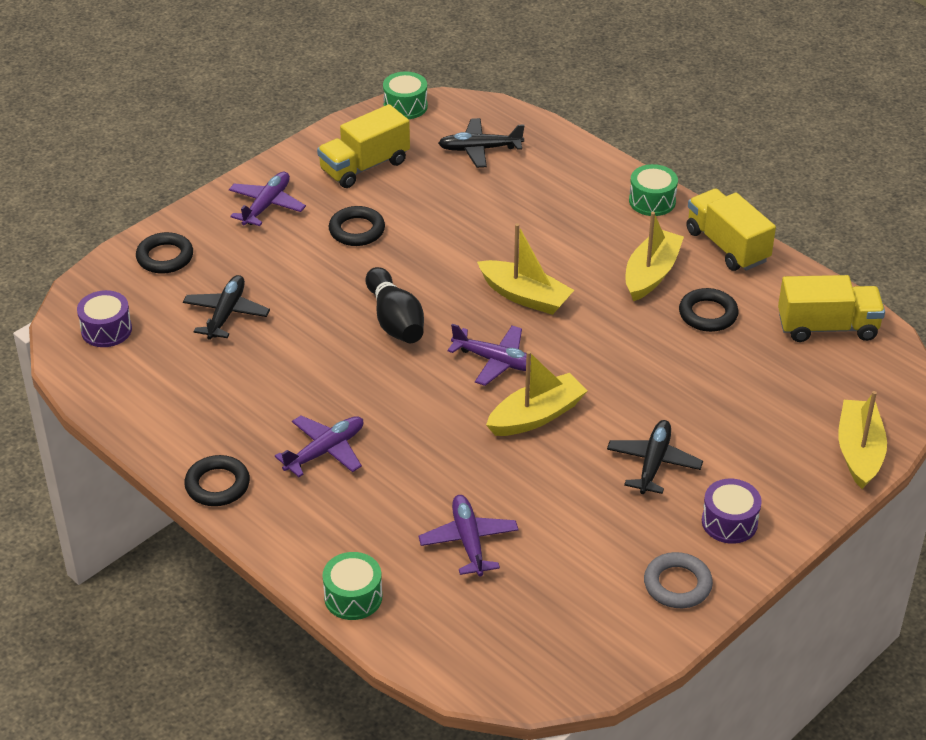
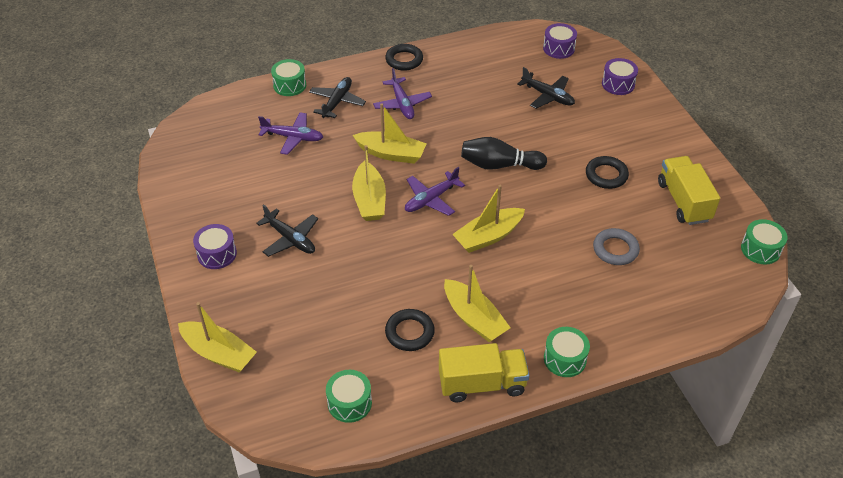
camera: 115 degrees right, 5 degrees up
(165, 257) = (618, 84): black ring -> purple drum
(266, 205) = (655, 140): purple plane -> none
(437, 426) = (391, 153): none -> yellow boat
(479, 149) = (682, 274): black plane -> black plane (337, 102)
(677, 584) = (193, 210): grey ring -> grey ring (615, 249)
(827, 327) = (349, 403): yellow truck -> green drum

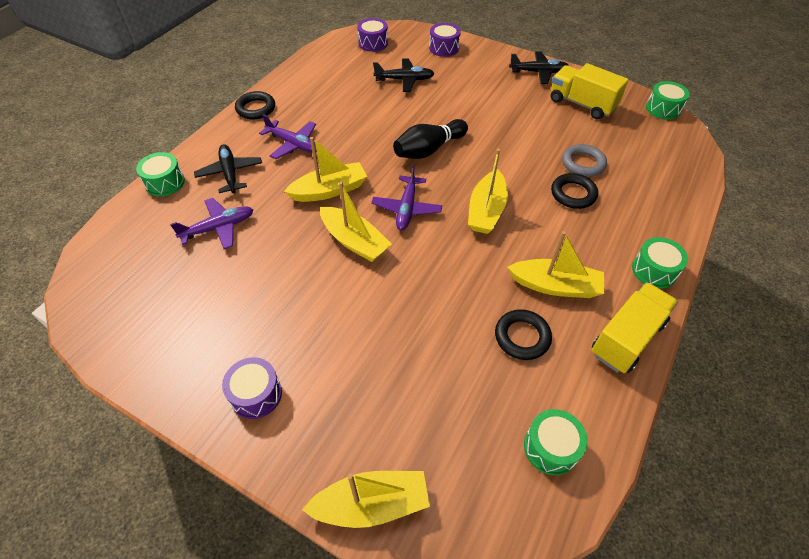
camera: 40 degrees left, 5 degrees up
(290, 239) = (318, 325): black plane -> black plane (538, 72)
(606, 175) = (512, 114): black ring -> black ring (573, 194)

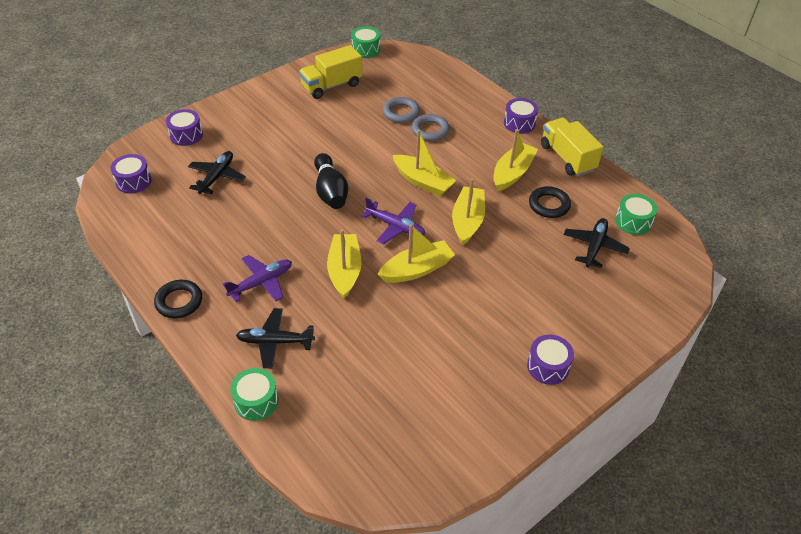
camera: 70 degrees left, 5 degrees down
(219, 228) = (351, 363): purple plane -> none
(371, 504) = (650, 319): yellow boat -> yellow boat (467, 221)
(538, 72) = (272, 92): black plane -> black plane (594, 246)
(573, 194) = (430, 130): black ring -> grey ring
(654, 271) = (519, 123): green drum -> purple drum

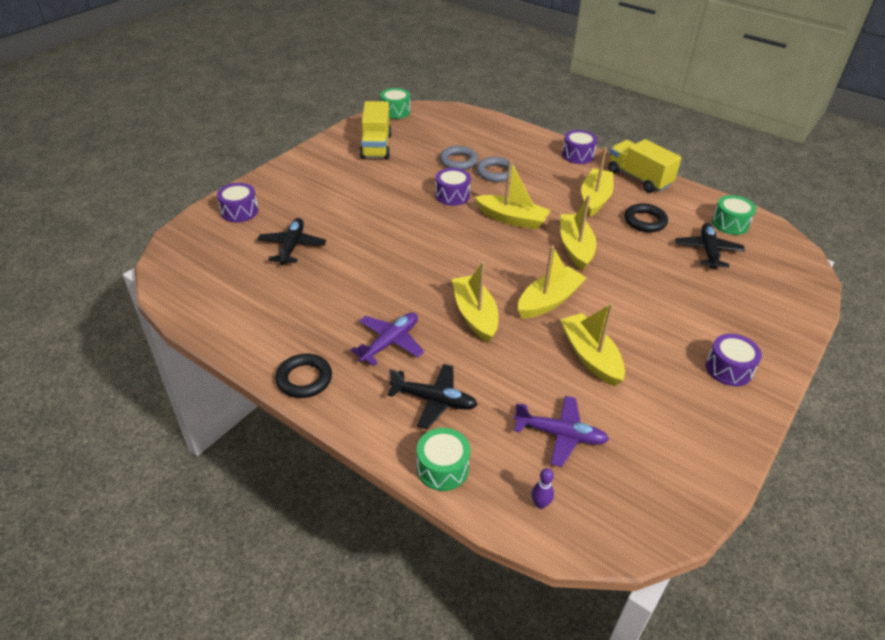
camera: 15 degrees left, 5 degrees down
(133, 181) = (198, 265): purple drum -> purple drum (452, 195)
(275, 342) = (434, 400): black plane -> black plane turned 150 degrees counterclockwise
(321, 448) = (540, 504): none -> purple bowling pin
(330, 191) = (422, 242): black bowling pin -> none
(331, 86) = (376, 146): yellow truck -> yellow truck turned 45 degrees counterclockwise
(395, 226) = (506, 264): purple plane -> purple plane (560, 435)
(427, 329) = (590, 356): none -> yellow boat

